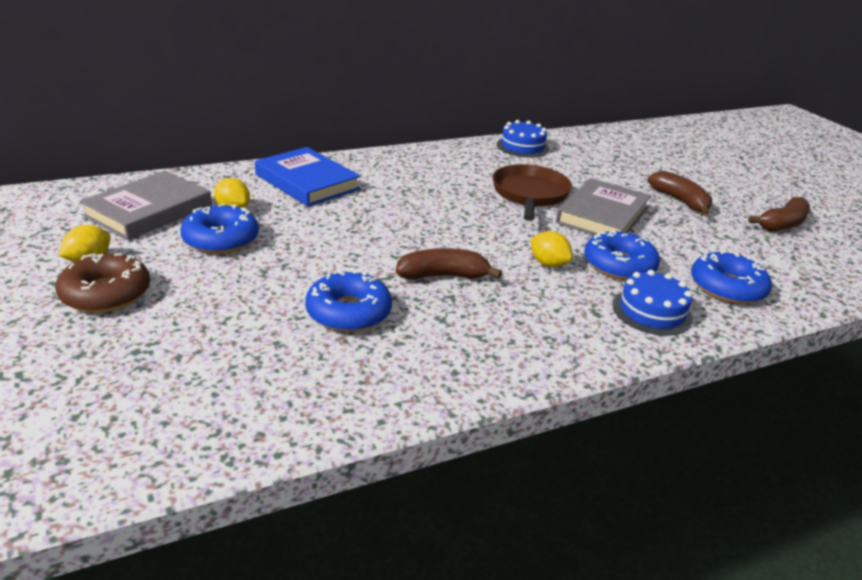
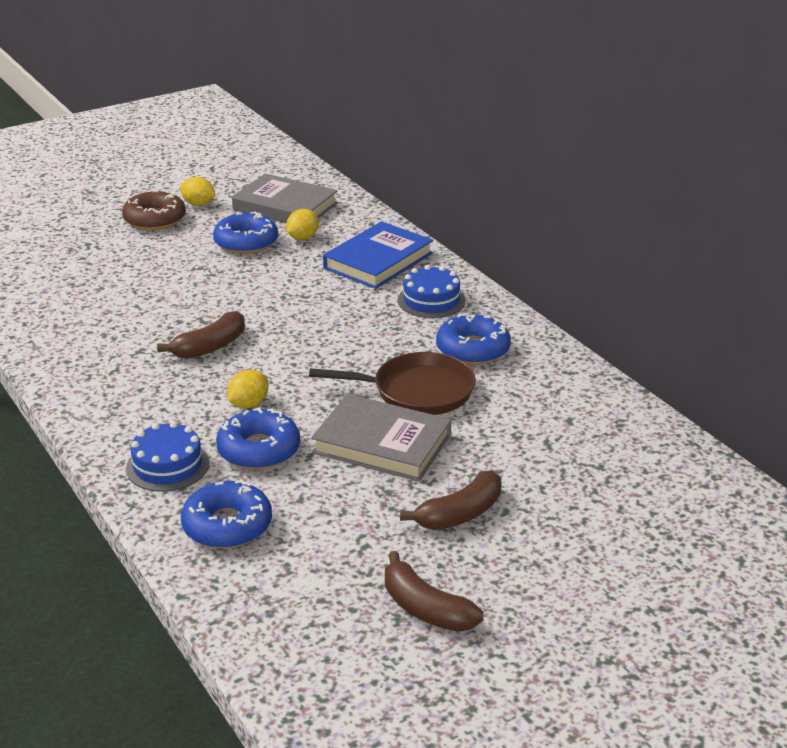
camera: 85 degrees right, 0 degrees up
(349, 312) = (143, 309): blue donut -> blue donut (472, 349)
(443, 276) = (210, 347): brown banana -> brown banana turned 60 degrees clockwise
(522, 147) = (574, 384): blue cake -> blue cake (431, 300)

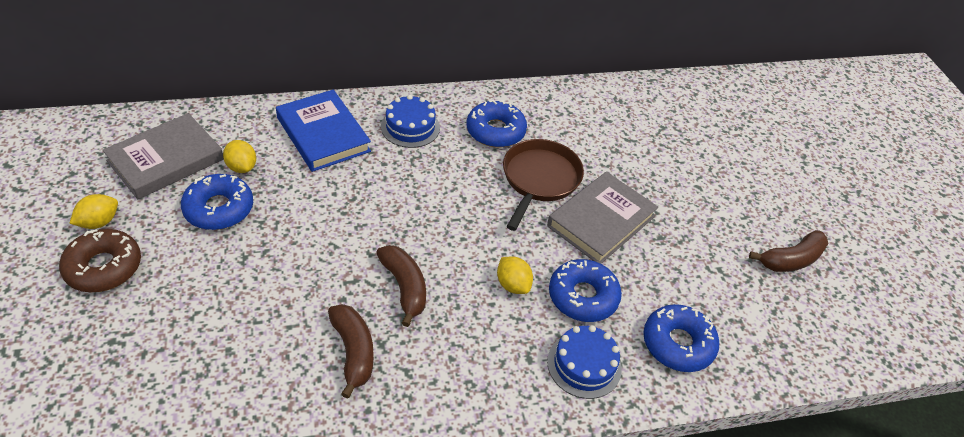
camera: 75 degrees left, 15 degrees up
(460, 514) = (696, 209): brown banana -> brown banana (353, 352)

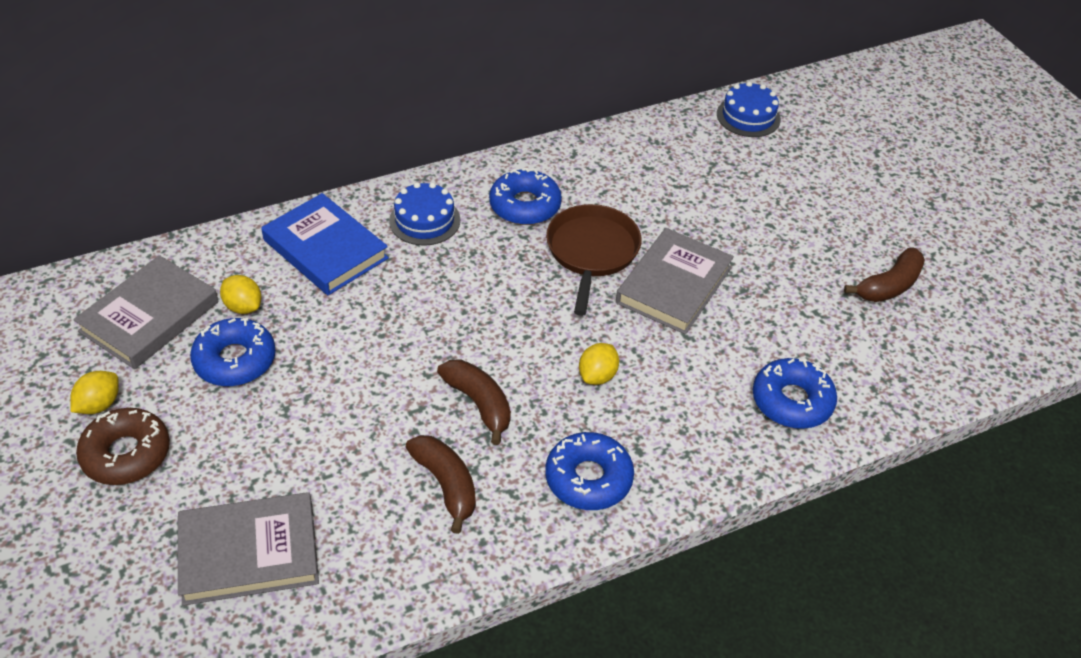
camera: 10 degrees left, 0 degrees up
(169, 374) = (249, 552): none -> grey book
(513, 285) = (597, 376): yellow lemon -> yellow lemon turned 75 degrees clockwise
(583, 297) = (677, 372): blue donut -> blue donut (588, 478)
(584, 365) = (699, 444): blue cake -> blue cake (748, 116)

